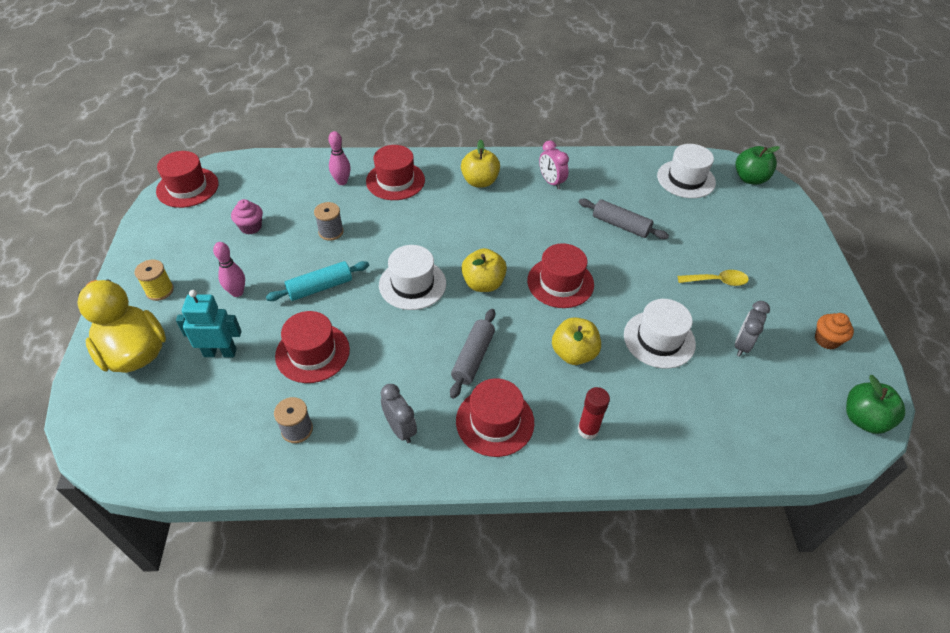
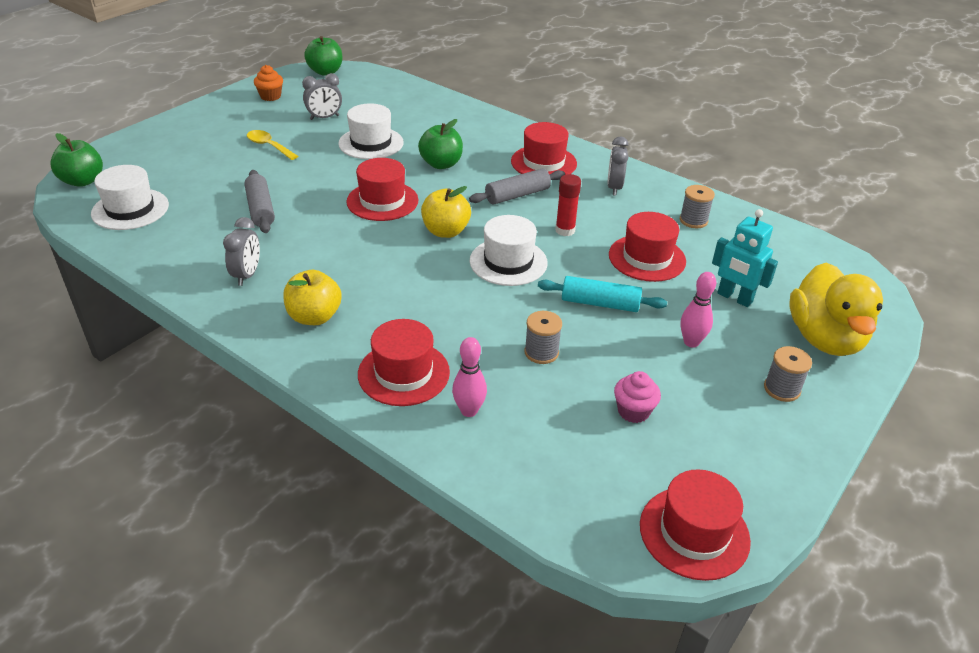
camera: 140 degrees left, 10 degrees down
(159, 290) = (782, 389): yellow spool -> grey spool
(551, 182) = (247, 275): pink clock -> grey clock
(573, 353) = (441, 164): yellow apple -> green apple
(588, 430) = (488, 134): red glue stick -> red glue stick (565, 230)

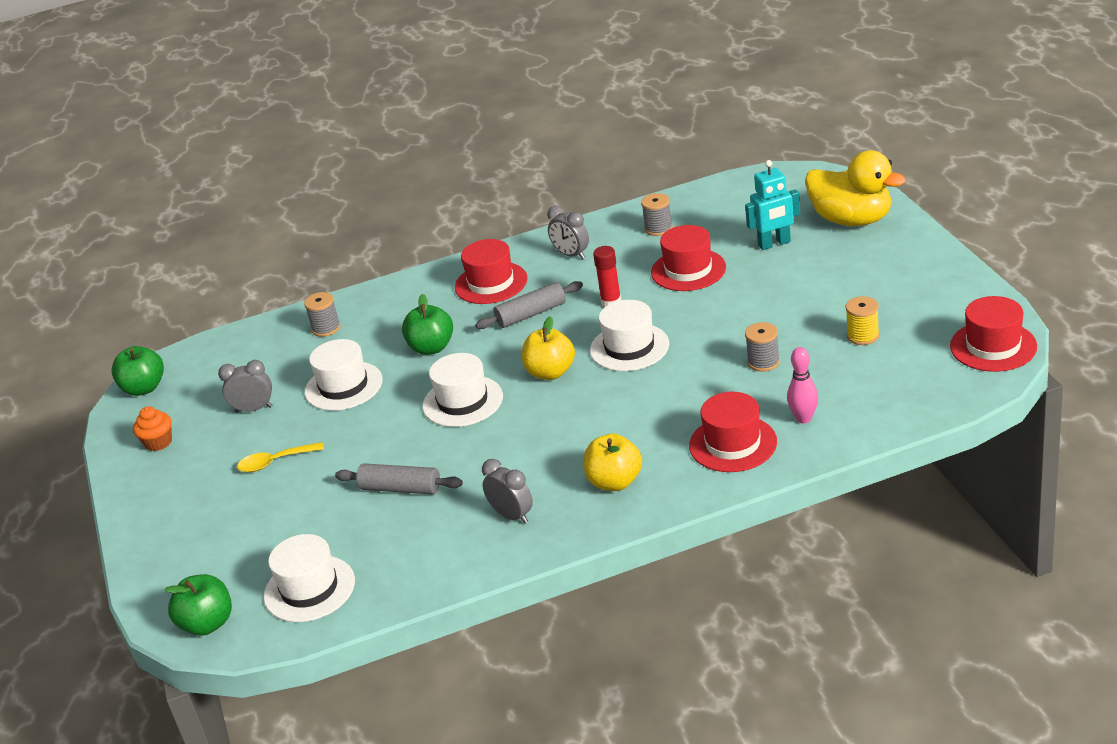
camera: 50 degrees left, 5 degrees down
(324, 117) = (254, 409): grey clock -> grey clock turned 105 degrees counterclockwise
(382, 201) = (463, 401): red hat -> white hat
(517, 195) = (531, 314): grey rolling pin -> grey rolling pin turned 60 degrees clockwise
(600, 303) = (727, 313): turquoise rolling pin -> none
(633, 411) = (863, 336): pink cupcake -> yellow spool
(691, 342) = (809, 283): pink bowling pin -> none
(782, 389) = (889, 259): grey spool -> grey spool (326, 328)

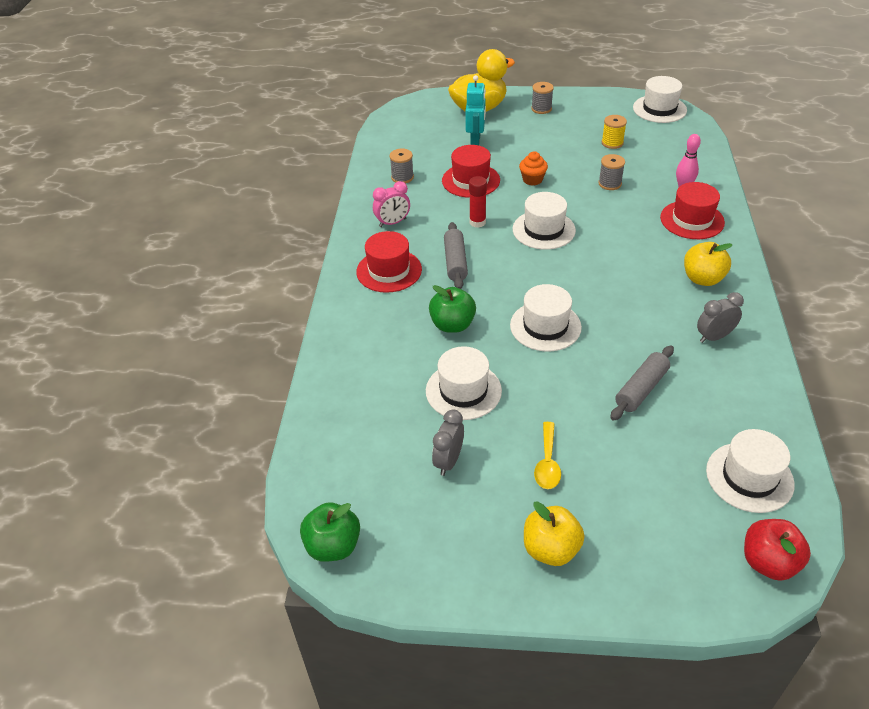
camera: 70 degrees left, 10 degrees up
(158, 442) = (446, 550): orange cupcake -> orange cupcake (532, 180)
(207, 624) = (768, 562): green apple -> red apple
(326, 328) = (358, 382): grey spool -> grey spool (541, 109)
(550, 372) = (544, 273): yellow apple -> yellow apple (551, 549)
(571, 255) = (392, 223): grey clock -> pink clock
(993, 346) = (659, 109): red hat -> white hat

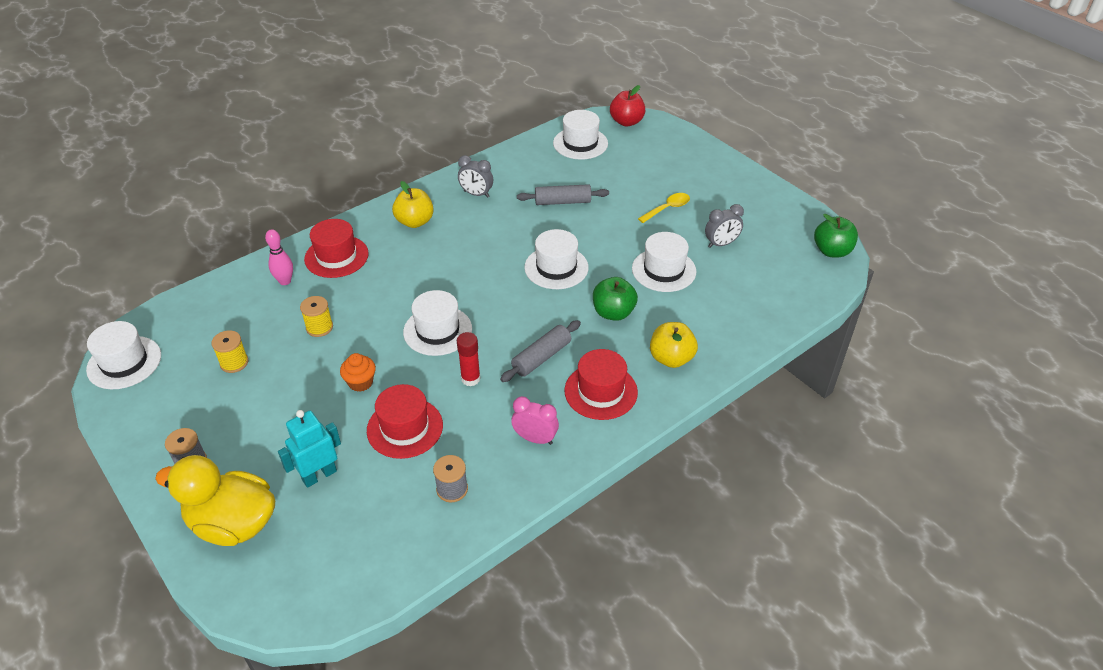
camera: 135 degrees left, 0 degrees up
(551, 549) = (716, 181): yellow apple -> yellow apple (671, 358)
(610, 183) = (319, 327): grey spool -> yellow spool

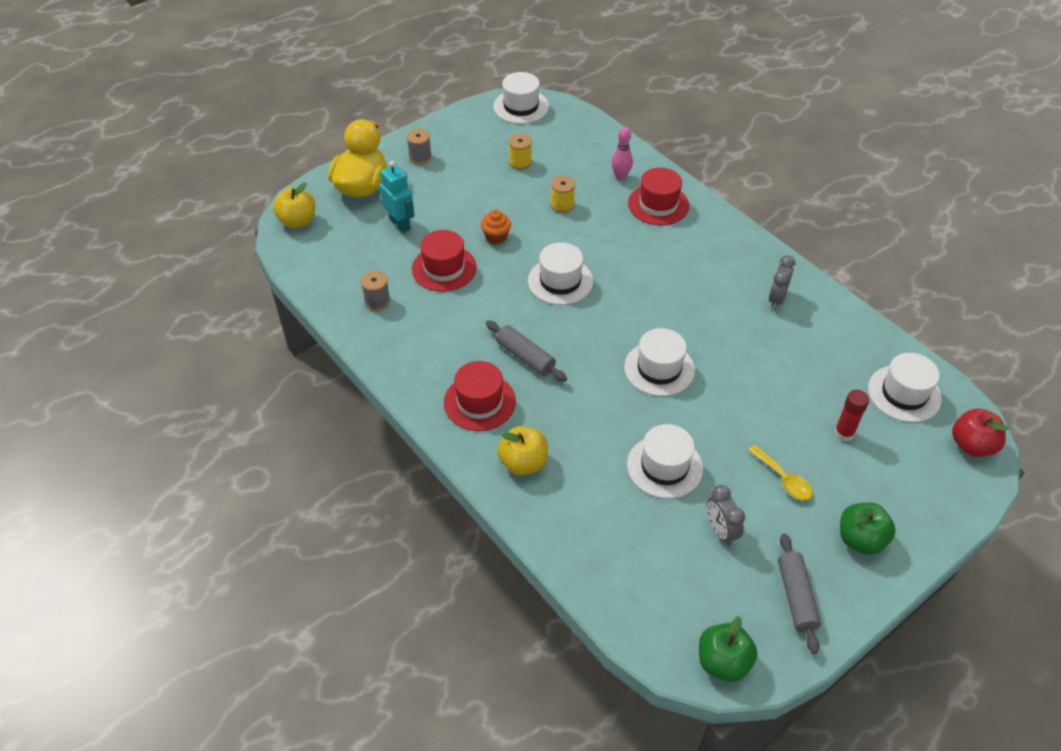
camera: 90 degrees right, 5 degrees up
(415, 222) = (719, 254): yellow apple -> yellow apple (298, 221)
(470, 379) = (498, 307): red glue stick -> red glue stick (844, 433)
(535, 438) = (425, 353): pink clock -> none
(562, 202) = (777, 375): grey rolling pin -> grey rolling pin (796, 597)
(613, 313) = (590, 416): green apple -> green apple (860, 540)

